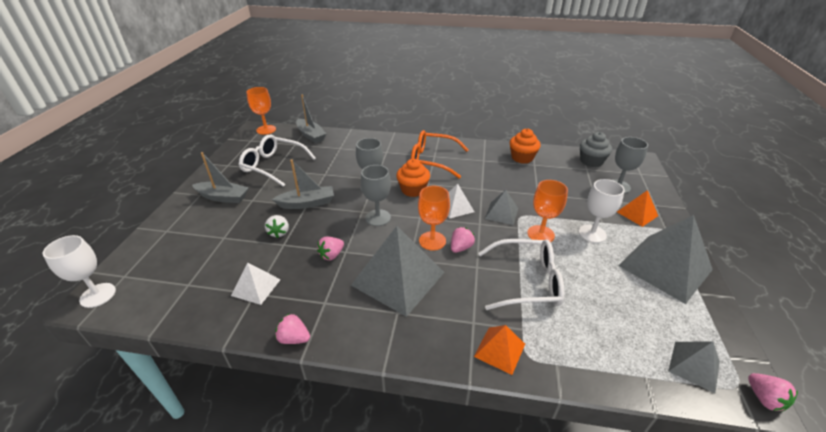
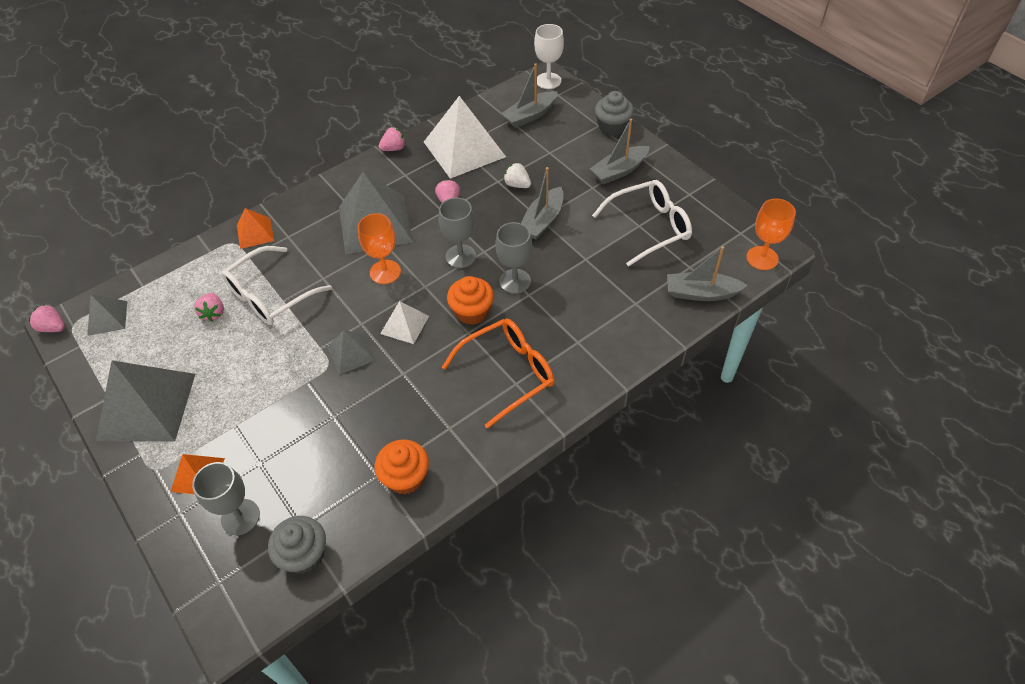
camera: 135 degrees right, 15 degrees up
(164, 223) = (612, 127): none -> grey cupcake
(173, 275) = (530, 115): none -> grey boat
(256, 287) = (464, 149): white pyramid -> white pyramid, size x1.99
(461, 248) = (353, 284): pink strawberry -> pink strawberry (213, 313)
(540, 234) = (291, 356): orange goblet -> none
(592, 233) = (238, 398): white goblet -> none

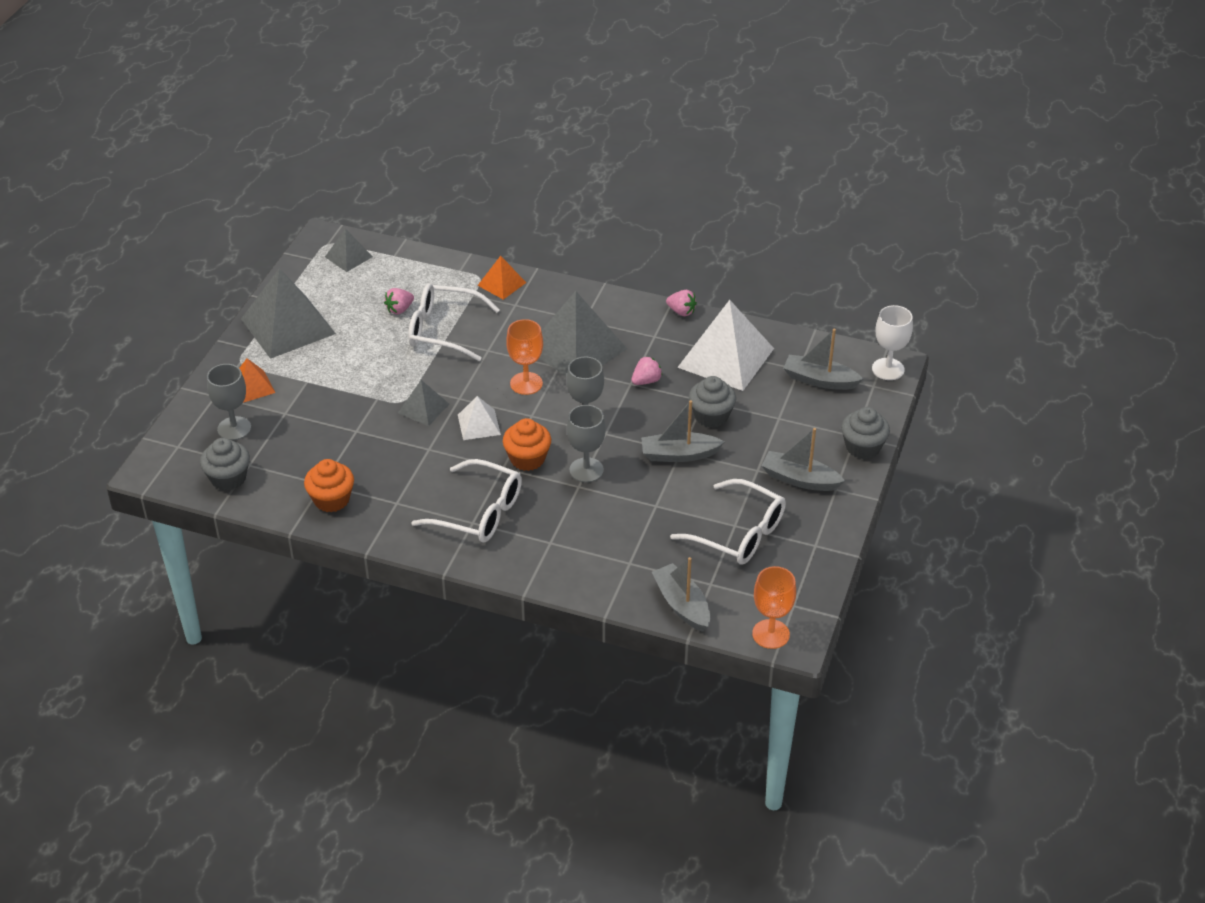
camera: 55 degrees right, 10 degrees down
(53, 327) = (317, 235): pink strawberry -> none
(508, 373) = (479, 512): orange glasses -> white glasses
(517, 185) = (711, 416): white strawberry -> grey cupcake

